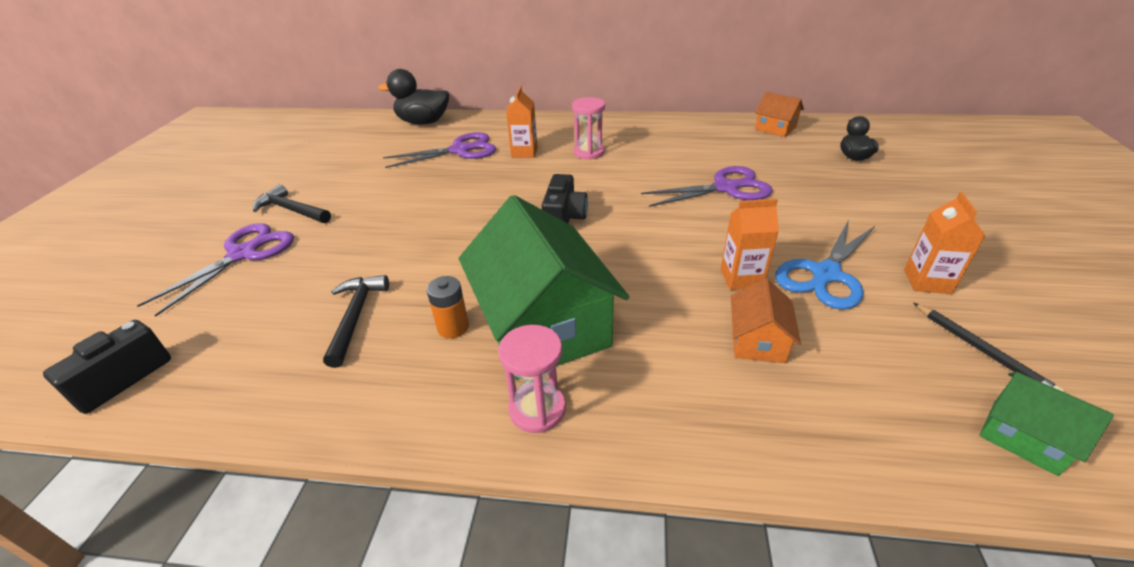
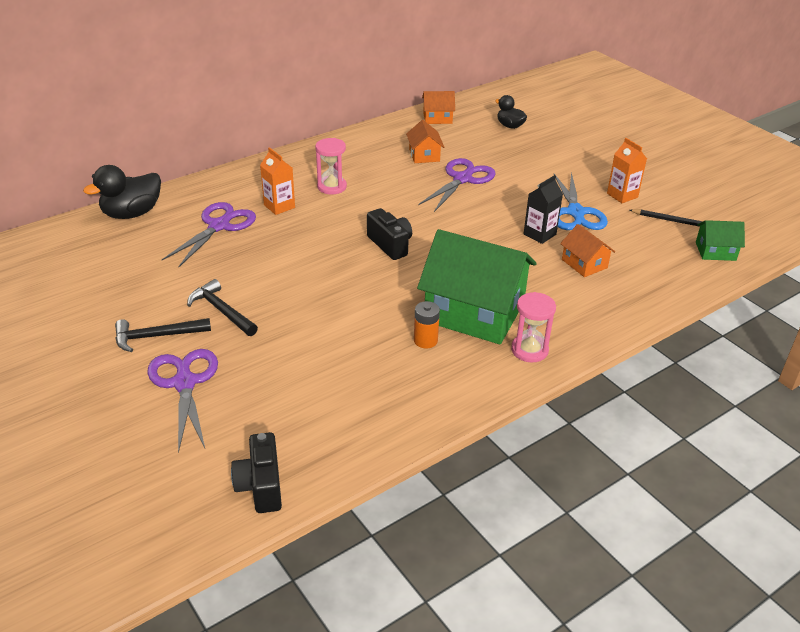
camera: 45 degrees left, 0 degrees up
(356, 316) = (354, 368): black hammer -> black hammer (221, 311)
(715, 154) = (424, 155): none -> orange house
(741, 278) = (539, 234): orange carton -> black carton

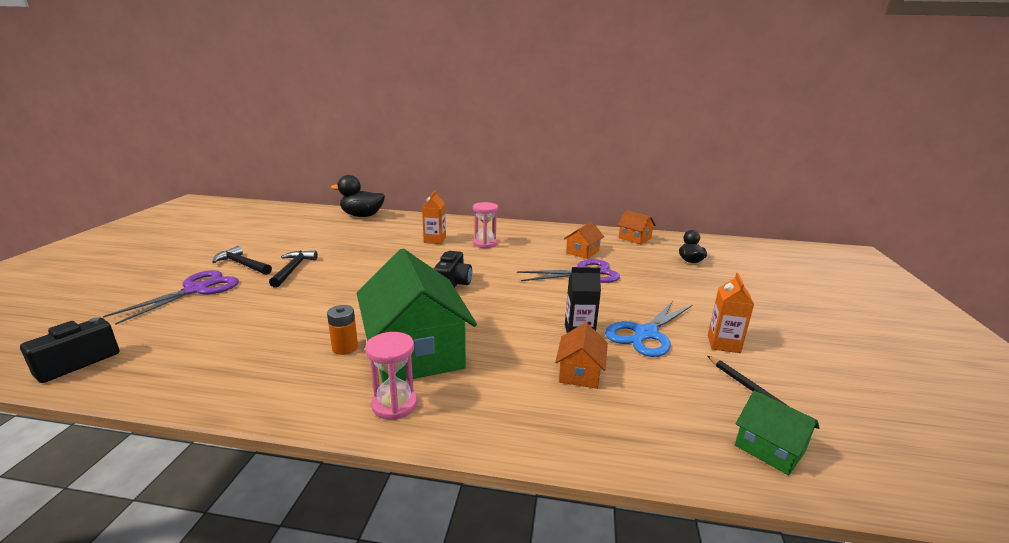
camera: 45 degrees right, 15 degrees down
(219, 226) = (385, 235): purple scissors -> none

